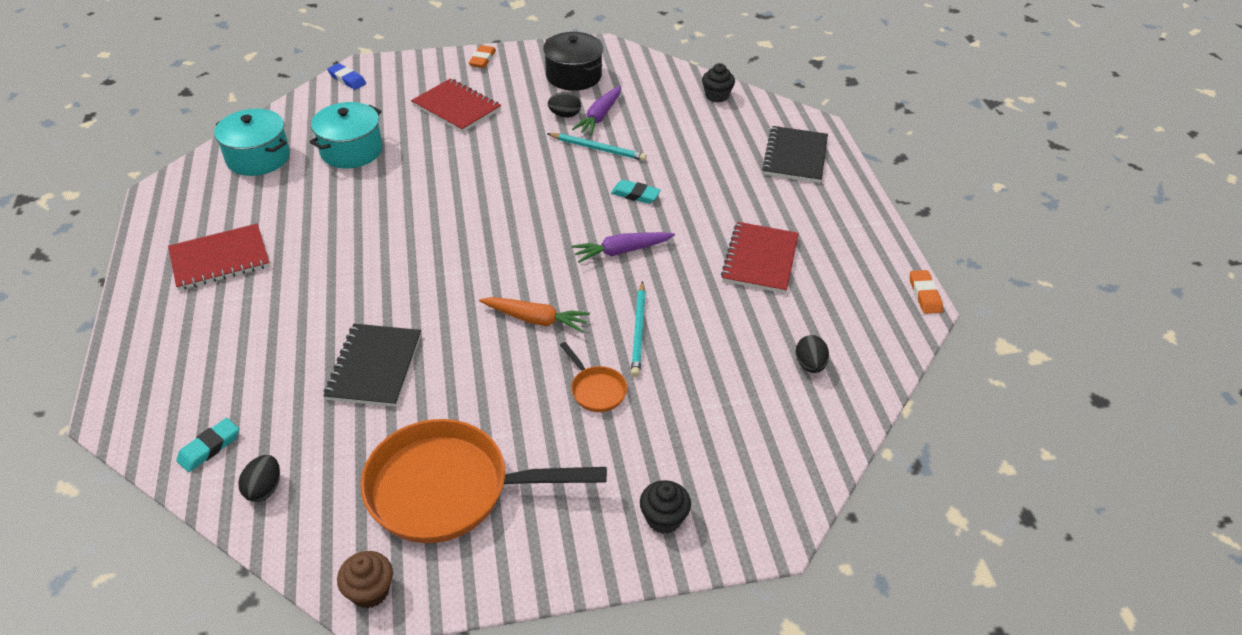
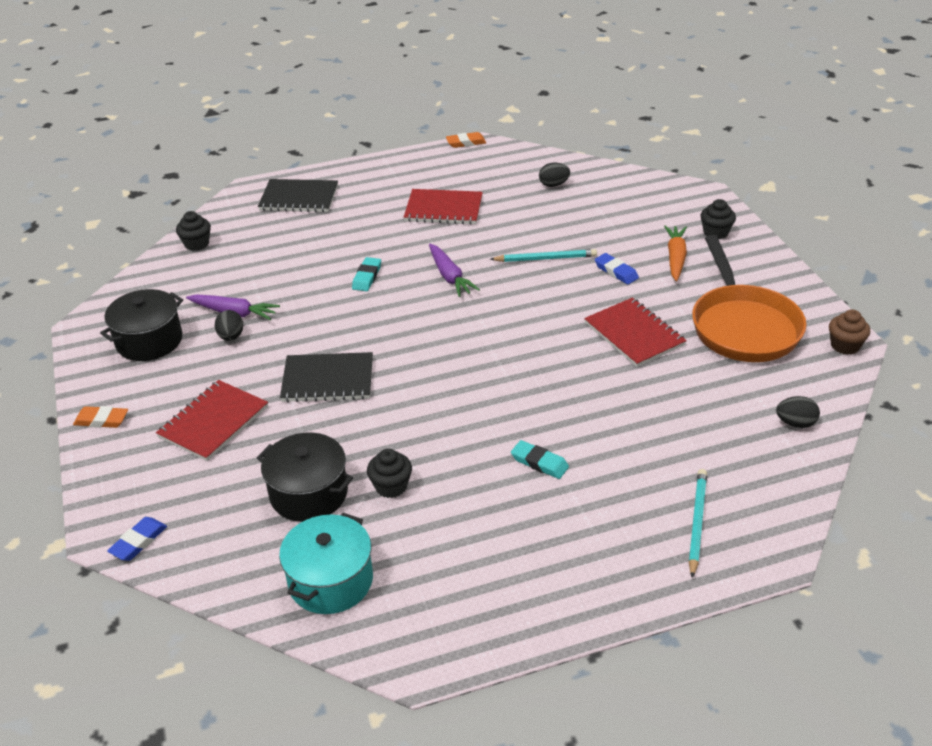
camera: 95 degrees left, 5 degrees down
(209, 447) = (774, 471): turquoise eraser -> turquoise eraser (539, 463)
(220, 259) = (530, 551): red notebook -> red notebook (634, 334)
(335, 191) = (391, 486): none -> black cupcake
(351, 150) = (309, 493): turquoise pot -> black pot
(374, 367) = (640, 392): black notebook -> black notebook (328, 380)
(535, 319) = (550, 311): orange carrot -> orange carrot (675, 258)
(596, 390) = (616, 272): orange pan -> blue eraser
(598, 149) = (293, 307): turquoise pencil -> turquoise pencil (696, 522)

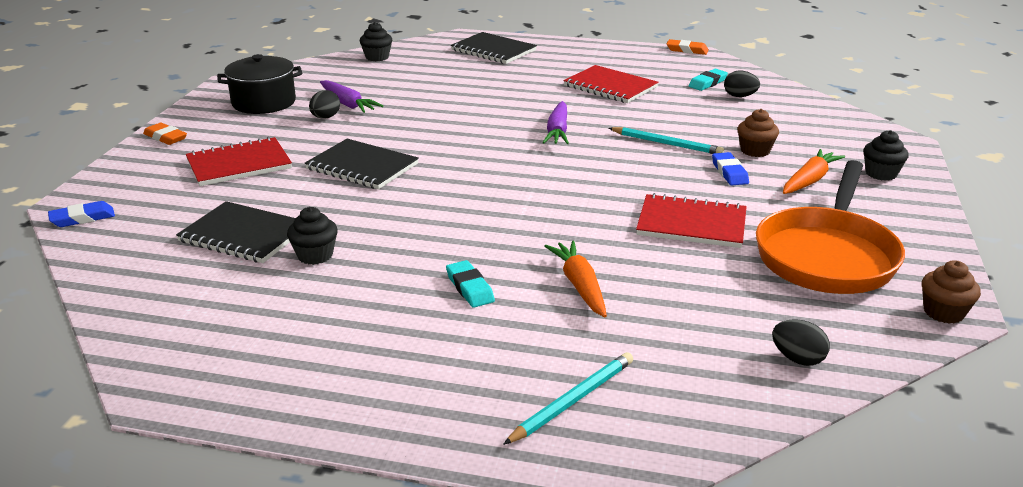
camera: 30 degrees right, 10 degrees down
(309, 493) = (244, 235): black pot -> black notebook
(330, 581) = (177, 301): turquoise pot -> none
(367, 277) = (484, 112): turquoise eraser -> turquoise eraser (707, 83)
(612, 425) = (580, 286): none -> orange carrot
(614, 241) = (755, 151): none -> brown cupcake
(634, 334) = (691, 224): red notebook -> red notebook turned 75 degrees counterclockwise

